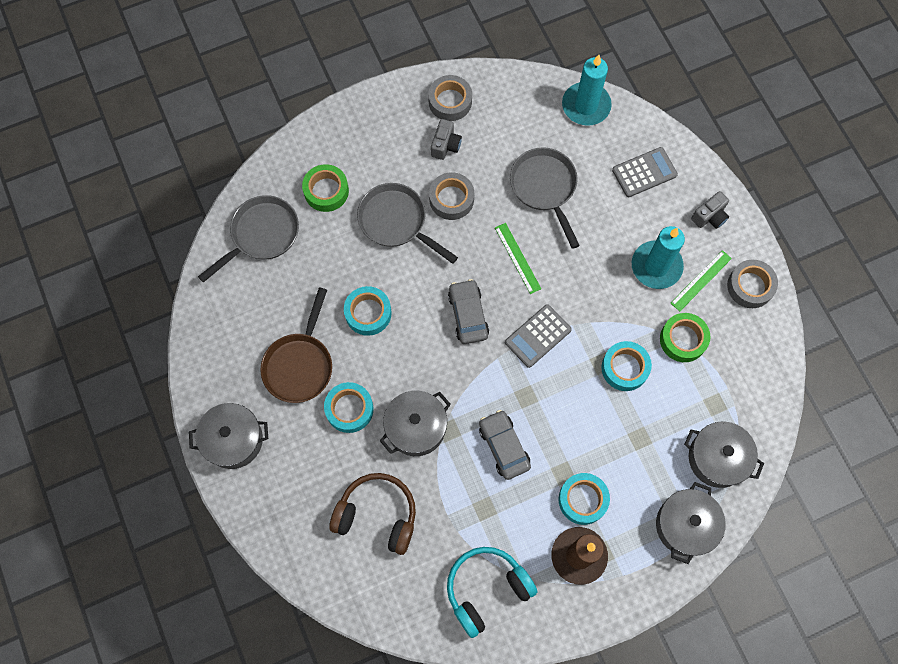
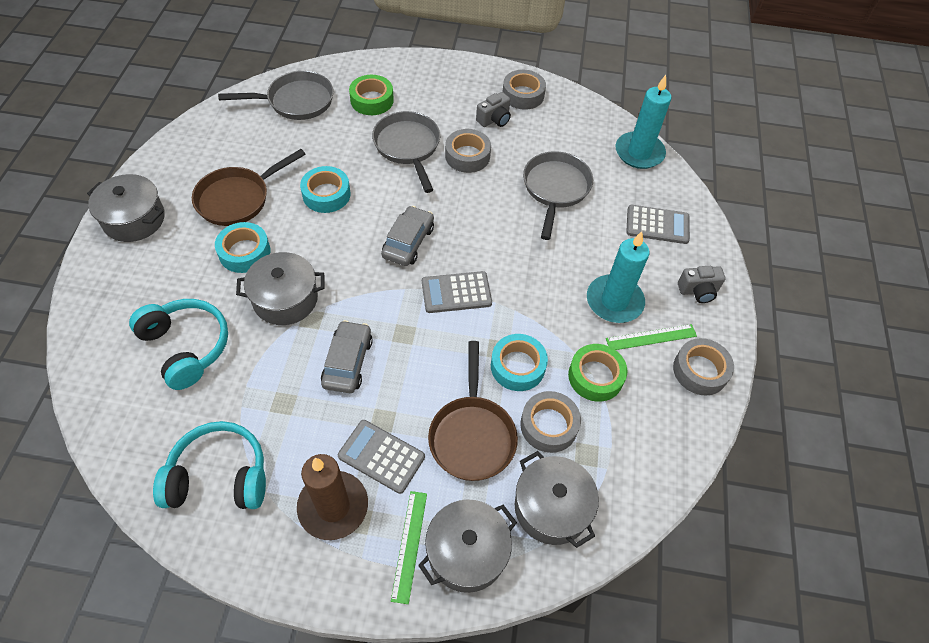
camera: 30 degrees right, 15 degrees down
(377, 515) = (186, 347): brown headphones -> turquoise headphones
(517, 258) = (488, 225): green ruler -> green ruler (409, 545)
(582, 500) = (381, 456): turquoise tape -> grey calculator
(631, 443) = (472, 435): none -> brown pan
(676, 400) = (549, 425): none -> grey tape

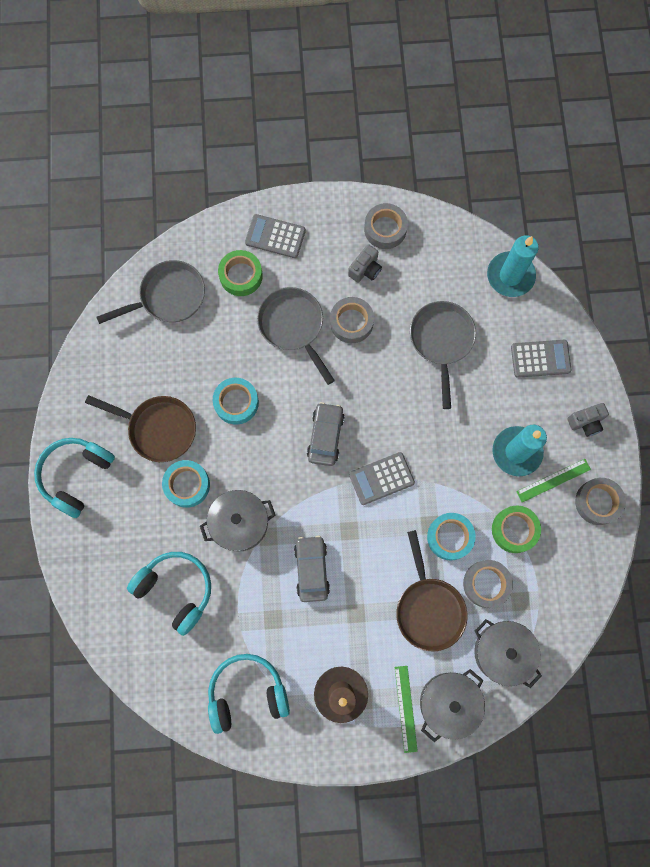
camera: 10 degrees left, 20 degrees up
(134, 219) = (76, 476): grey pot -> turquoise headphones
(237, 199) = (158, 429): brown pan -> brown pan turned 105 degrees counterclockwise
(381, 456) = (364, 644): grey calculator -> grey calculator (275, 236)

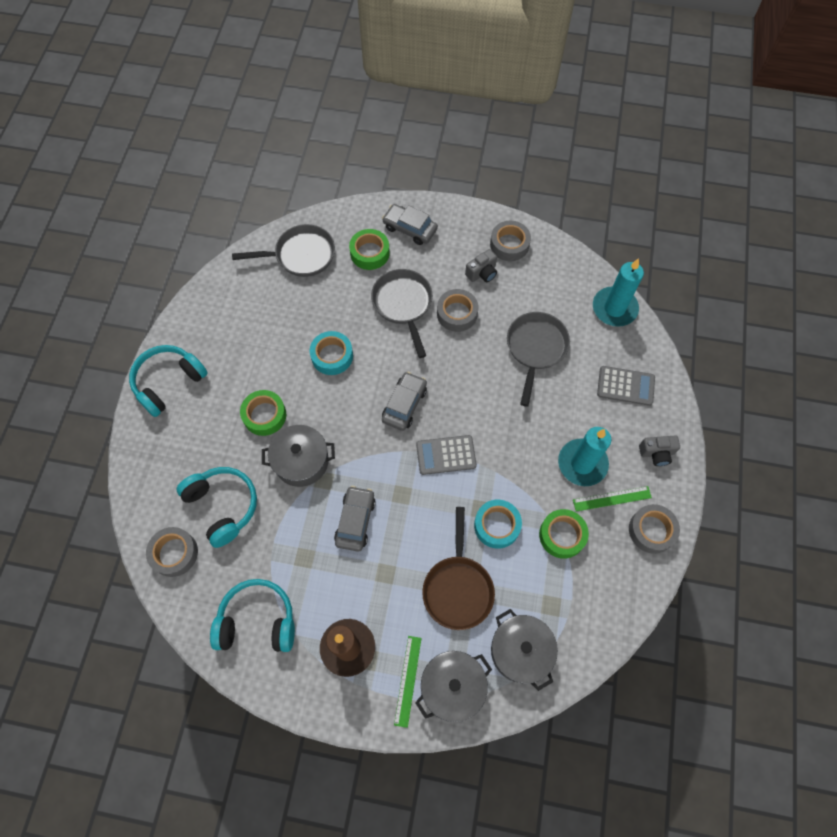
camera: 15 degrees right, 10 degrees down
(158, 429) = (255, 361): brown pan -> none
(187, 485) = (264, 415): turquoise tape -> green tape
(275, 236) = (410, 228): grey calculator -> grey car
(486, 584) = (521, 579): grey tape -> grey tape (174, 553)

